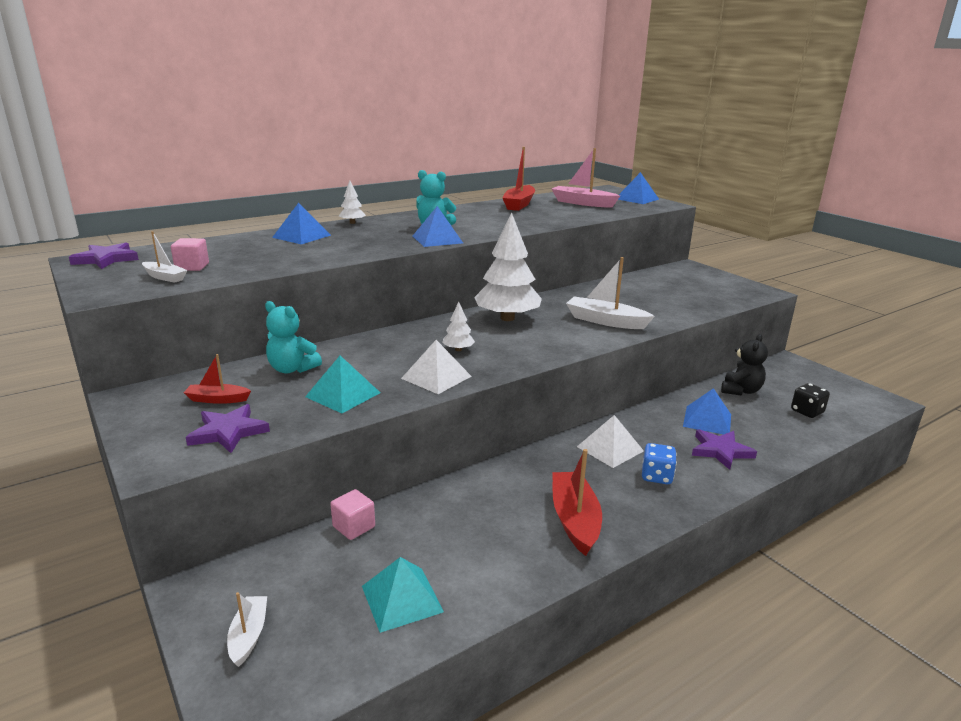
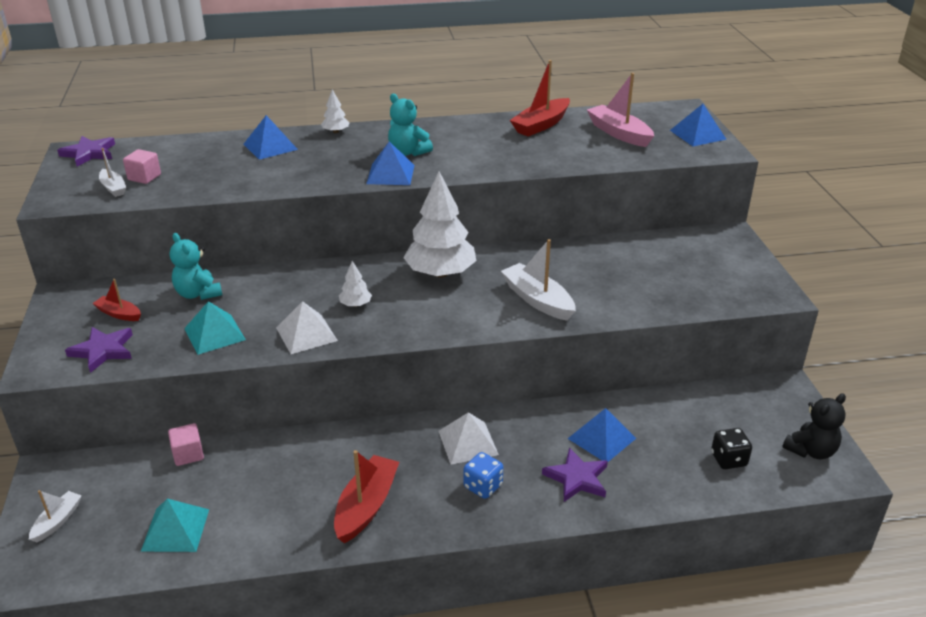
camera: 25 degrees right, 10 degrees up
(740, 391) = (680, 412): black teddy bear -> black teddy bear (811, 450)

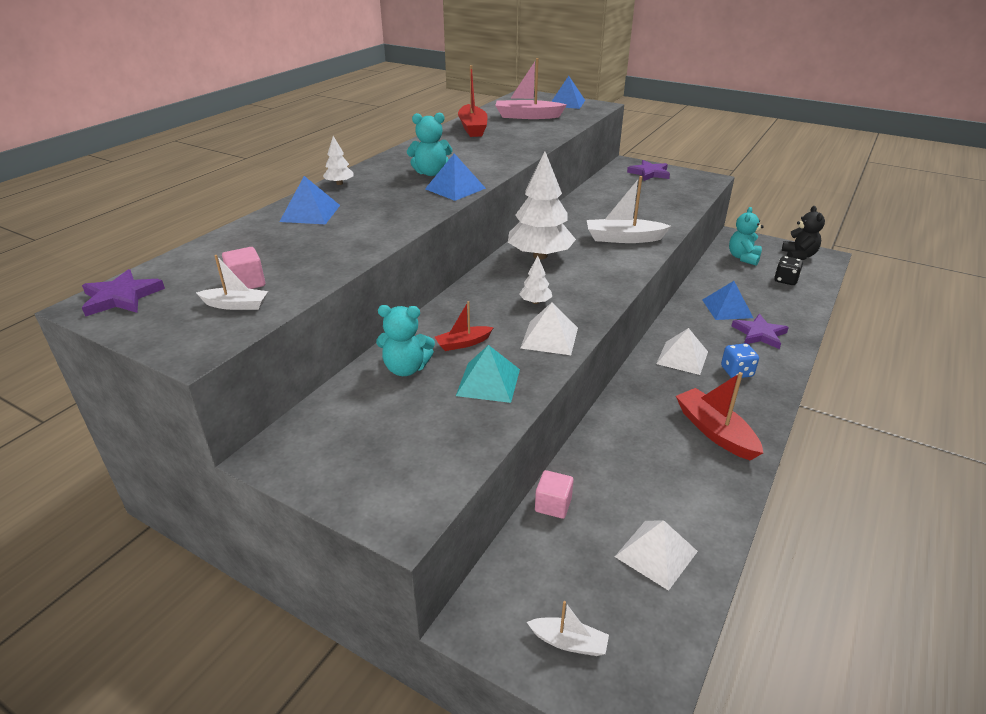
camera: 50 degrees left, 0 degrees up
(57, 521) = (569, 642): white boat -> white boat turned 135 degrees clockwise
(103, 351) = (429, 459): purple star -> purple star (649, 173)
(119, 314) = (372, 427): red boat -> red boat (463, 343)
(175, 530) = (656, 553): turquoise pyramid -> white pyramid
(738, 410) = (743, 258): none -> turquoise teddy bear

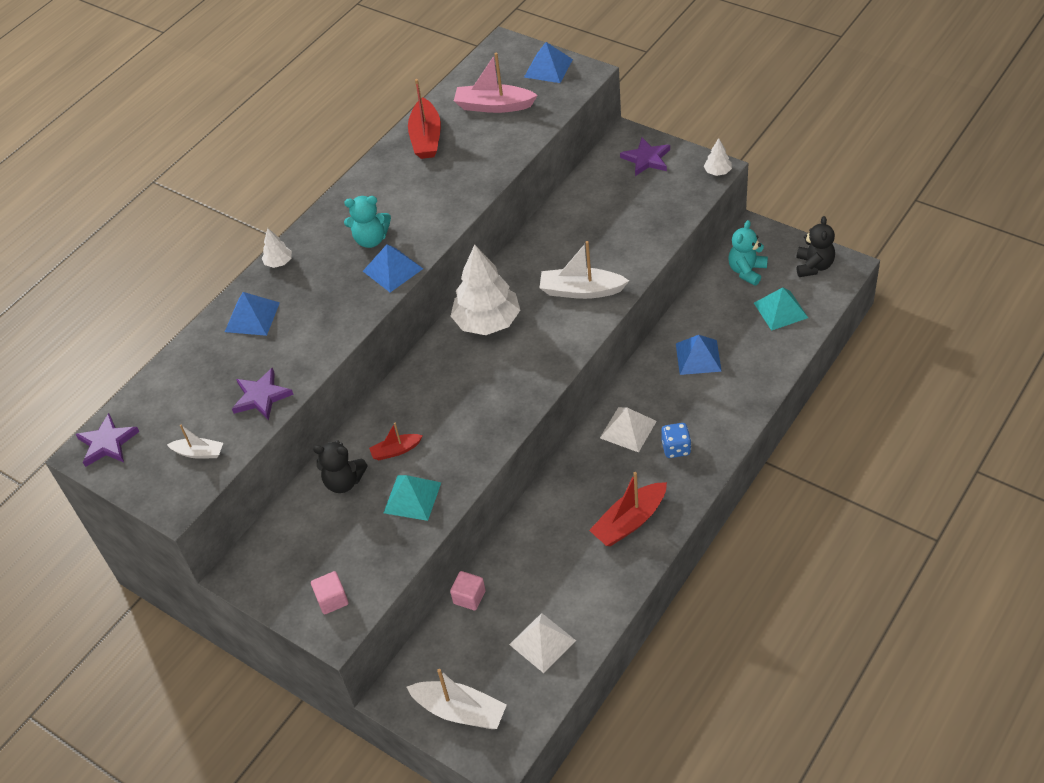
camera: 10 degrees right, 15 degrees up
(247, 283) = (204, 424): pink cube -> pink cube (332, 599)
(406, 368) = (344, 482): turquoise teddy bear -> black teddy bear
(535, 302) = (470, 394): white tree -> white tree (717, 172)
(549, 337) = (474, 443): white pyramid -> none
(569, 642) = (460, 711): white boat -> white boat, size x1.76
(715, 431) = (629, 522): red boat -> red boat turned 105 degrees counterclockwise
(759, 334) = (718, 395): purple star -> purple star (261, 396)
(785, 280) = (780, 310): black dice -> turquoise pyramid

